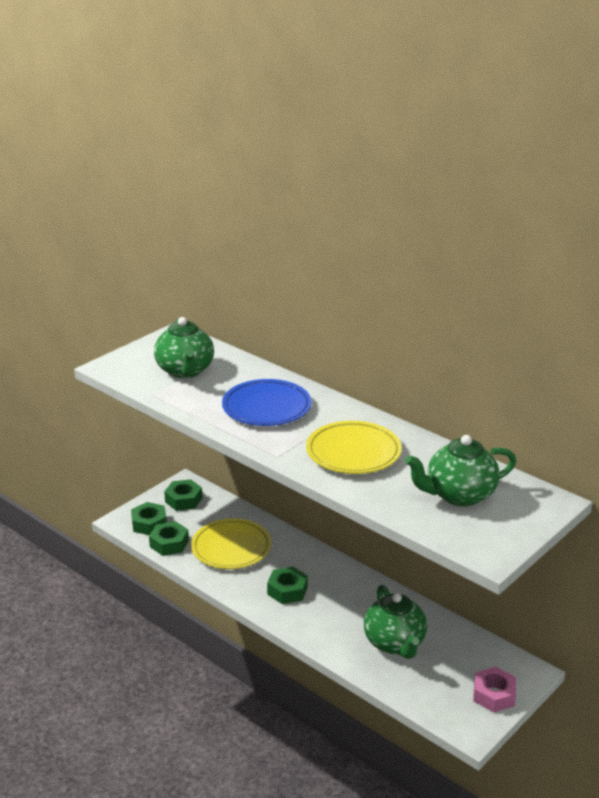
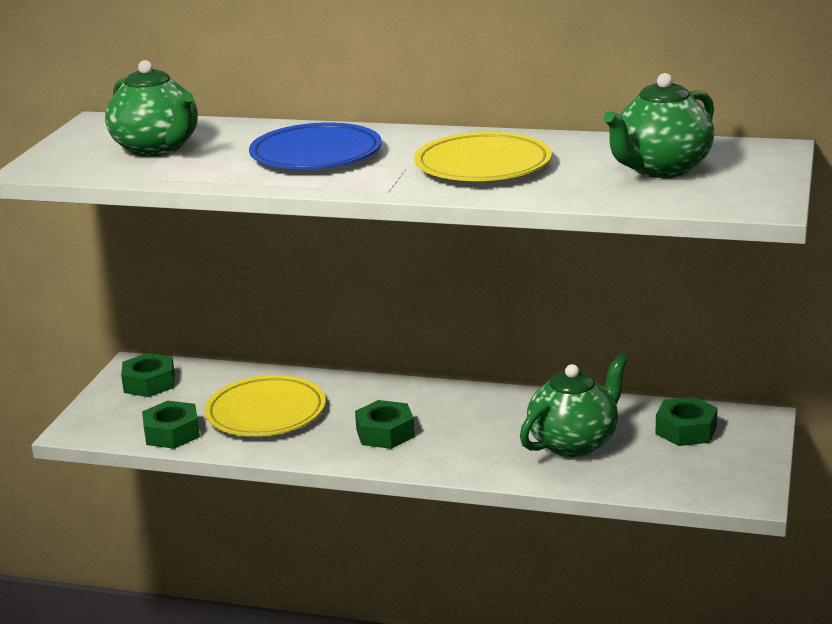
camera: 25 degrees left, 5 degrees down
(149, 524) = (122, 421): green nut -> green nut (686, 430)
(395, 643) = (574, 443): green teapot -> green teapot turned 90 degrees counterclockwise
(494, 695) = (739, 453): pink nut -> none

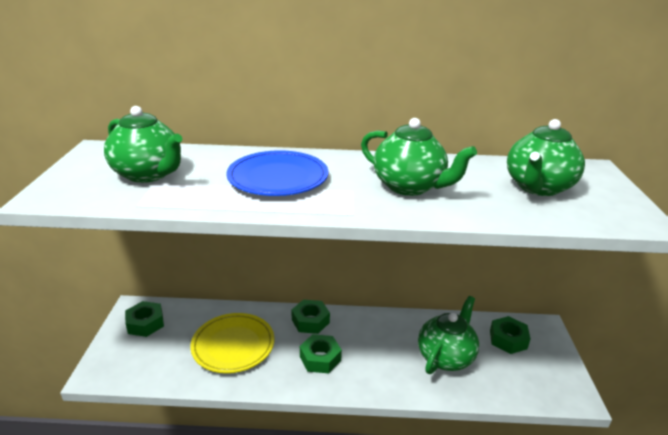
camera: 15 degrees left, 5 degrees up
(172, 433) = (169, 371): green nut -> green nut (310, 321)
(483, 166) = (410, 187): yellow plate -> green teapot

